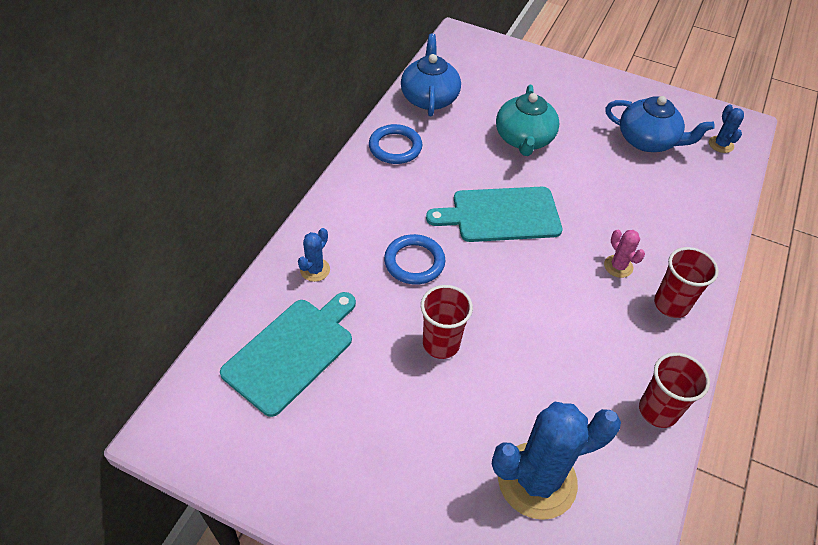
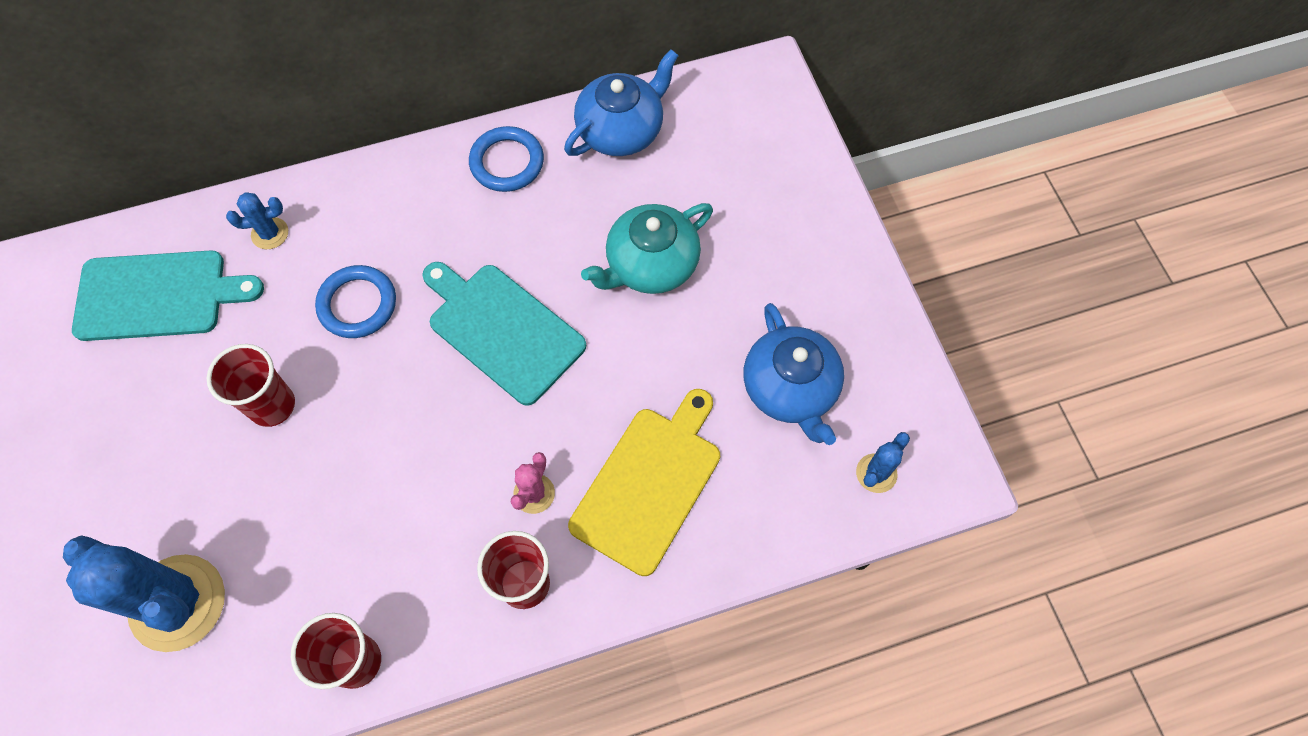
camera: 50 degrees right, 15 degrees up
(654, 220) = (649, 483): none -> yellow cutting board

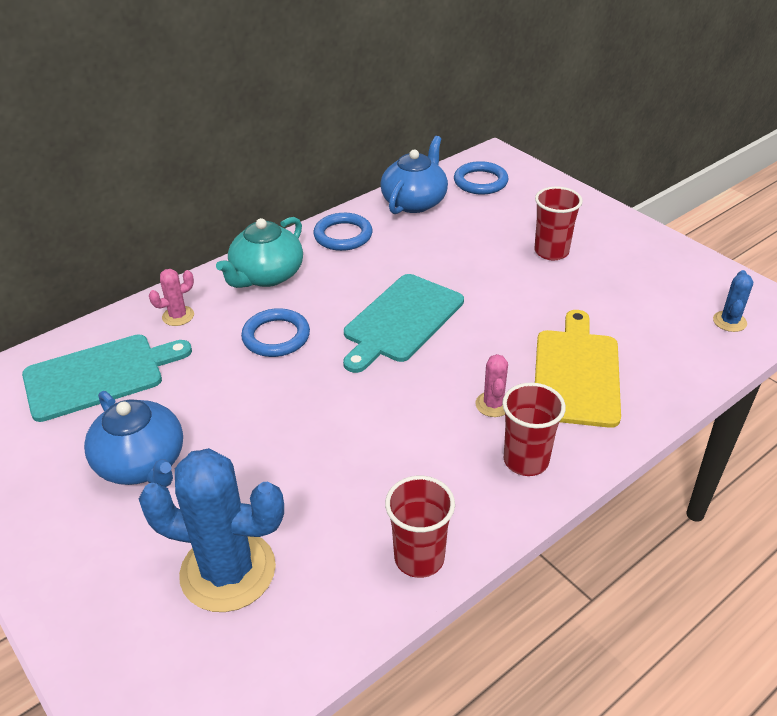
camera: 20 degrees left, 25 degrees down
(270, 233) = (178, 316): blue cactus -> pink cactus
(272, 405) = (240, 414): red cup -> red cup (551, 252)
(502, 330) = (401, 320): turquoise cutting board -> turquoise cutting board turned 75 degrees counterclockwise
(650, 265) = (486, 260): turquoise teapot -> turquoise teapot (266, 275)
(722, 120) = (480, 182): none -> blue ring
(790, 389) = (634, 295): blue teapot -> blue teapot (142, 463)

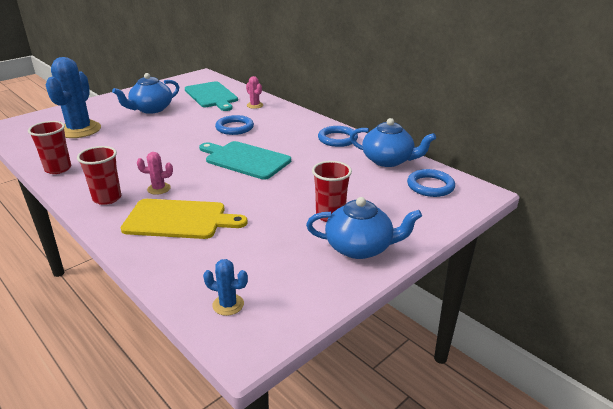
camera: 85 degrees right, 10 degrees down
(266, 275) = (291, 121): turquoise teapot -> none
(611, 236) = (360, 247): none -> blue teapot

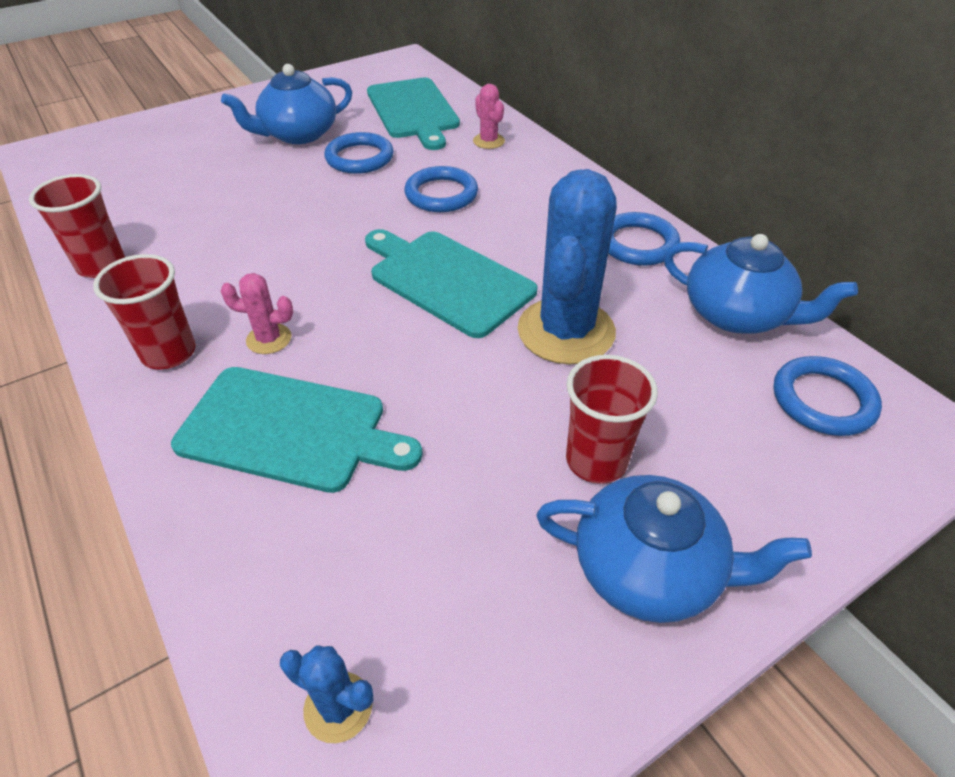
camera: 10 degrees right, 15 degrees up
(79, 130) = (163, 173): blue cactus -> blue cactus (566, 331)
(179, 219) = (290, 429): yellow cutting board -> turquoise cutting board
(187, 116) = (359, 158): none -> blue ring

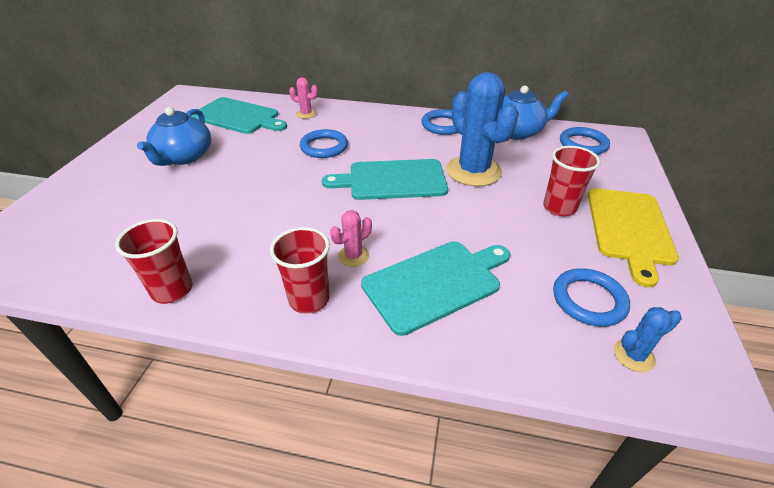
camera: 45 degrees left, 5 degrees down
(359, 158) = (247, 151): blue ring -> blue ring (588, 300)
(649, 570) = (629, 228): blue teapot -> yellow cutting board

